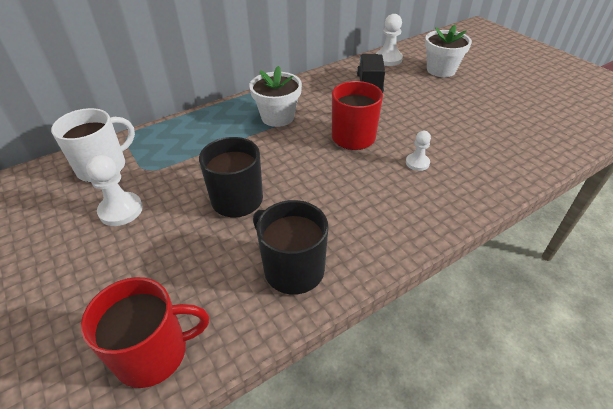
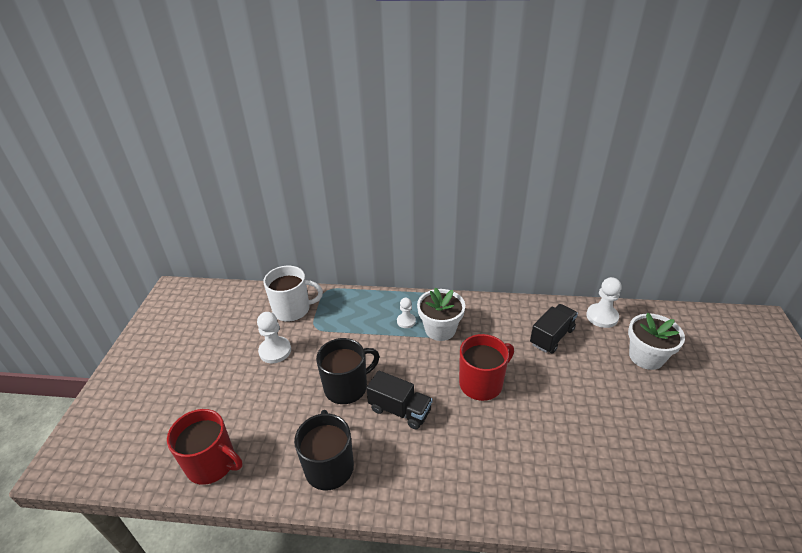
camera: 40 degrees right, 5 degrees down
(308, 189) = (400, 410): none -> black truck
(417, 163) = (509, 442): white pawn -> white pawn (406, 321)

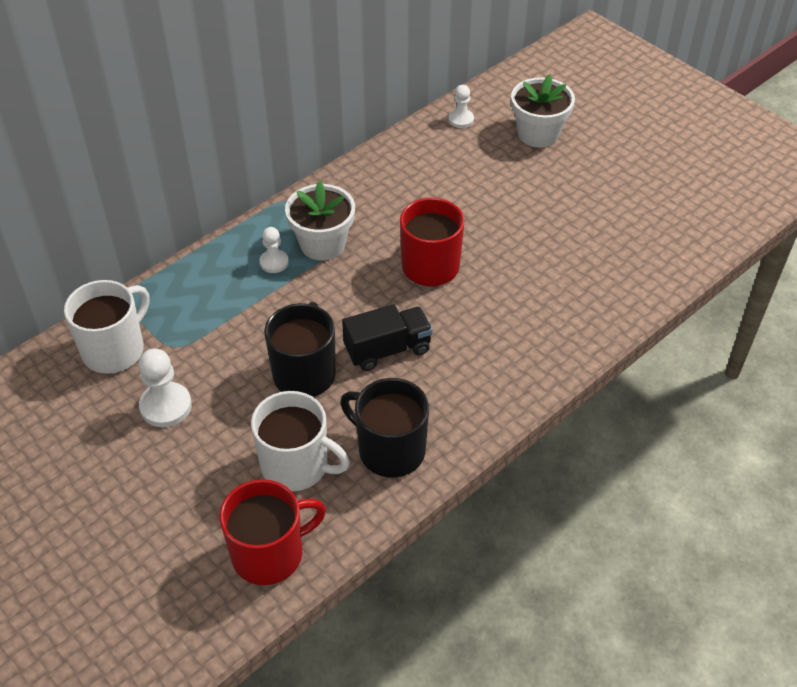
camera: 50 degrees left, 10 degrees up
(281, 430) = (296, 465): none -> white mug
(552, 337) = (439, 172): black truck -> none
(602, 316) = (461, 119): white pawn -> white pawn, size x0.63

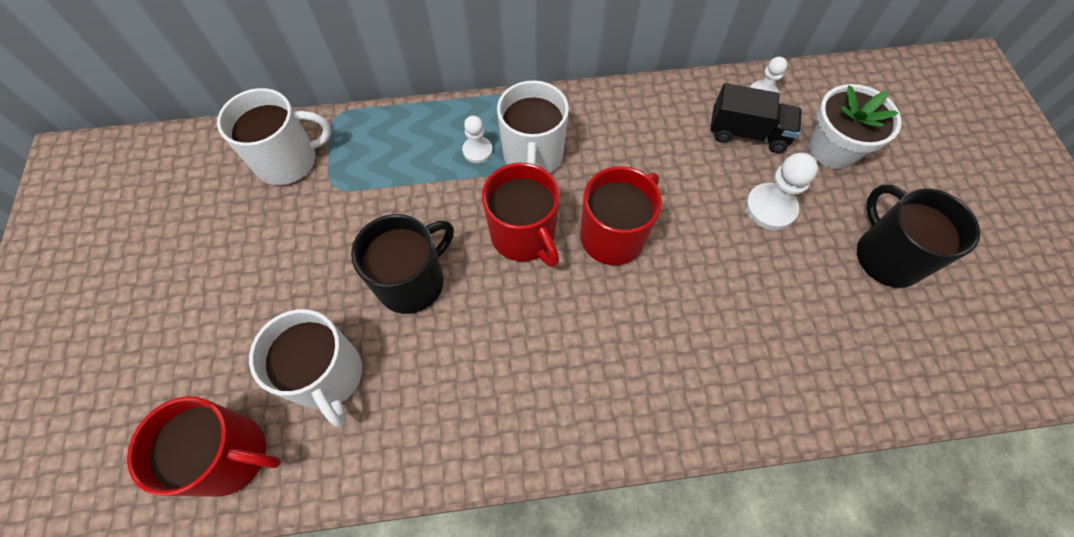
camera: 35 degrees right, 15 degrees up
(166, 406) = (279, 241): white pawn -> white pawn (770, 208)
(322, 244) = (533, 156): white flower pot -> white mug
(364, 299) = (524, 236): none -> red mug
(387, 349) = (503, 304): black truck -> black truck (747, 133)
(390, 450) = (418, 418): black mug -> black mug (886, 256)

